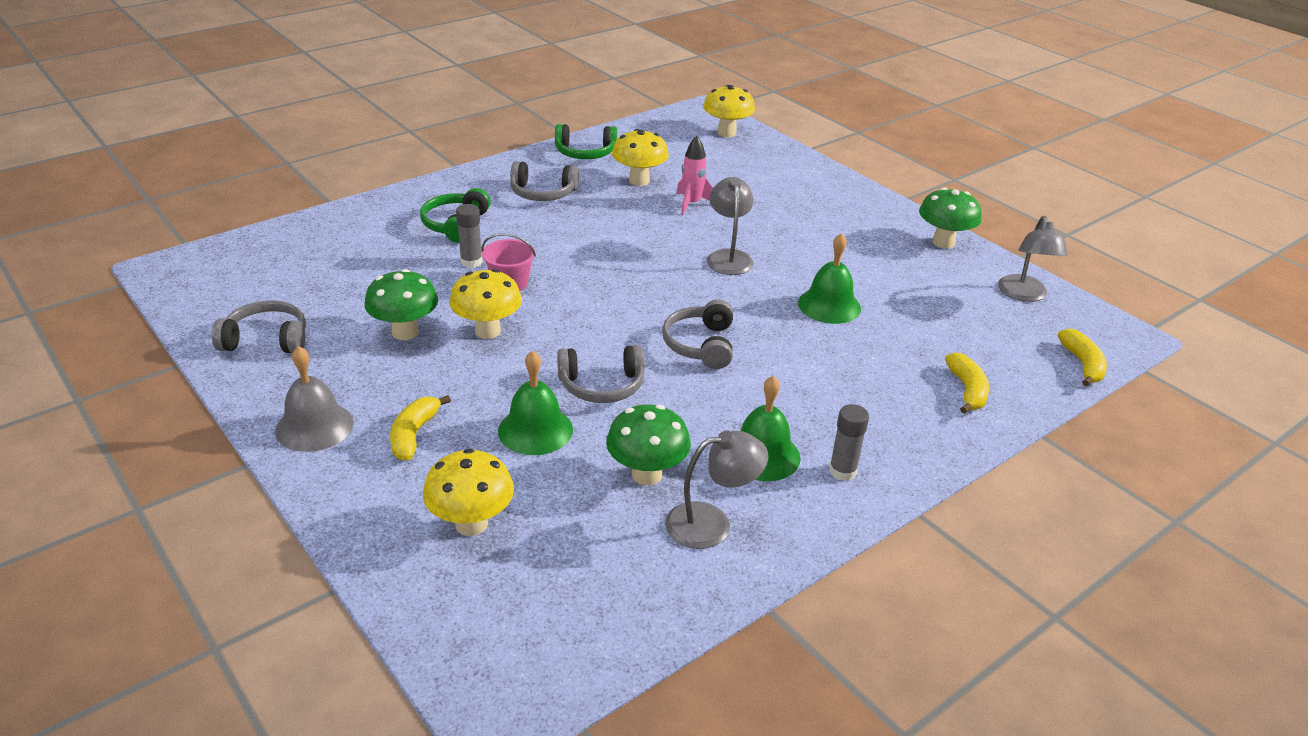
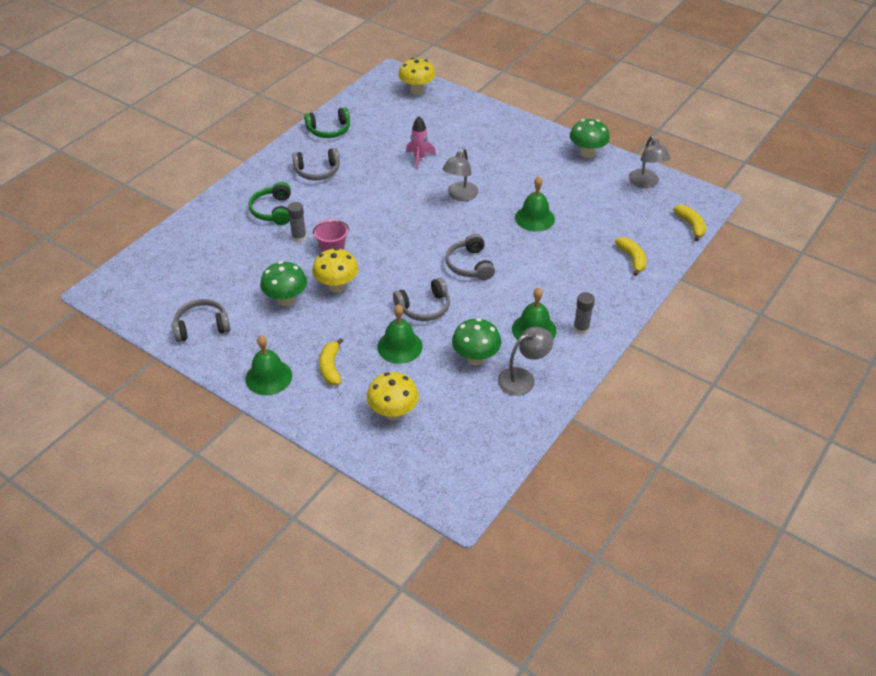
camera: 15 degrees left, 10 degrees up
(314, 426) = (268, 377): grey bell -> green bell
(639, 181) = (376, 146): yellow mushroom -> none
(728, 257) = (460, 196): grey lamp -> grey lamp turned 135 degrees counterclockwise

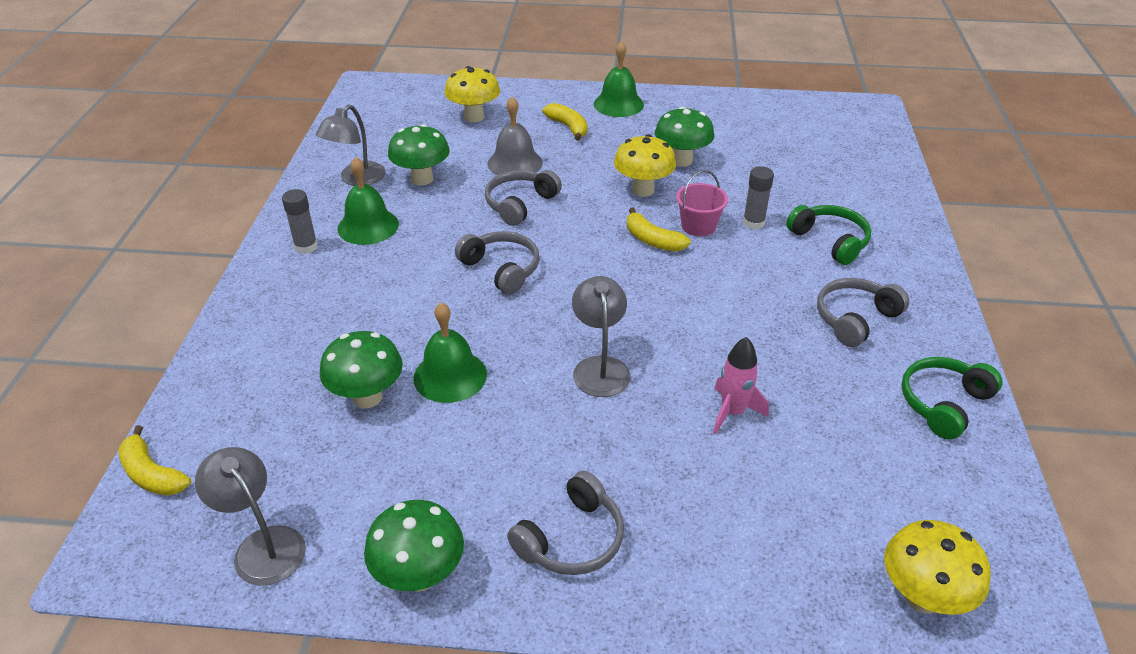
camera: 150 degrees right, 5 degrees down
(202, 326) = (732, 115): grey headphones -> grey headphones (571, 539)
(399, 346) = (515, 163): green bell -> grey bell
(580, 223) = (367, 397): none -> green mushroom
(632, 259) = (256, 366): yellow banana -> yellow banana (652, 240)

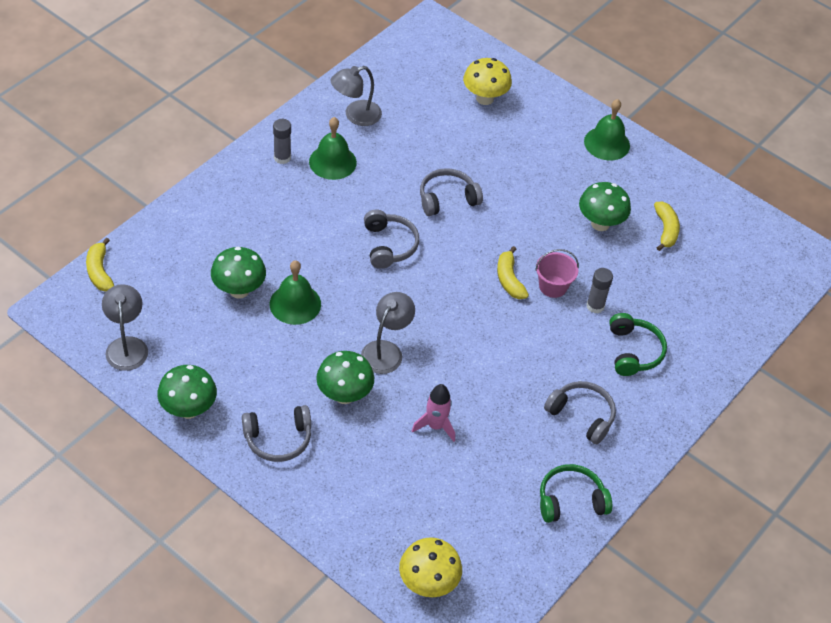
camera: 30 degrees right, 10 degrees up
(422, 179) = (399, 139): green mushroom -> green mushroom (344, 395)
(515, 163) = (476, 159): grey bell -> none
(568, 127) = (546, 146): yellow banana -> yellow banana (665, 230)
(643, 190) = (544, 234): yellow mushroom -> none
(855, 319) = (582, 415): grey headphones -> grey headphones turned 45 degrees clockwise

